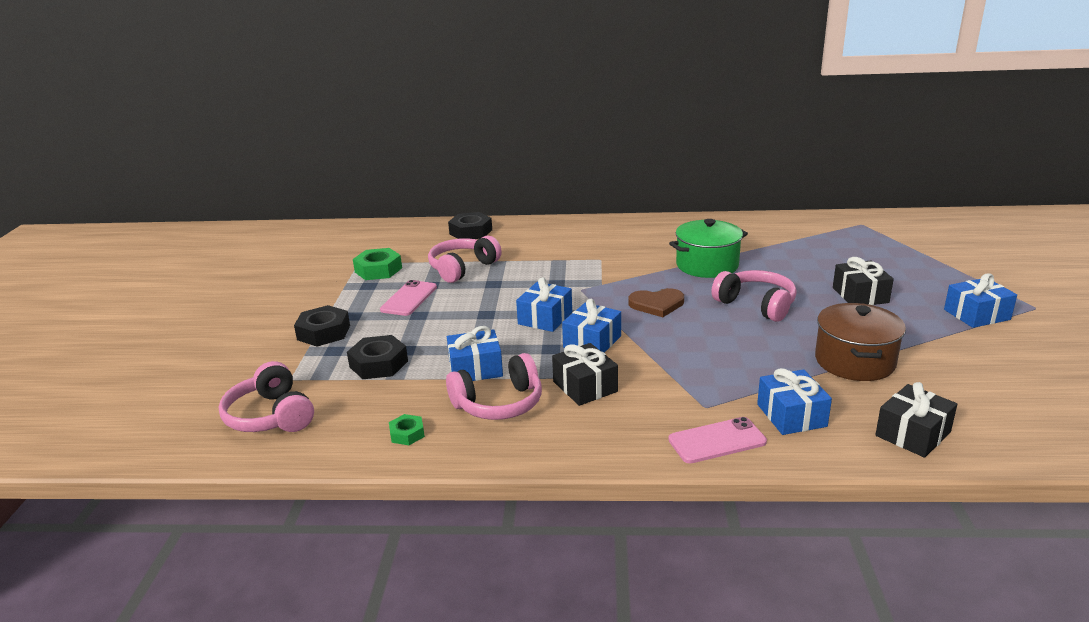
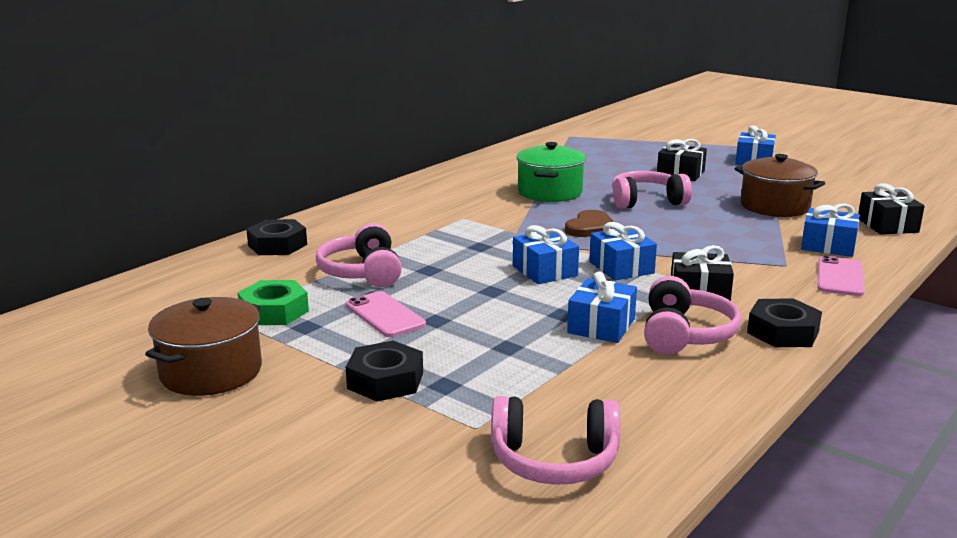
camera: 55 degrees left, 5 degrees down
(291, 287) = (211, 372): none -> brown pot
(378, 364) = (518, 368): black nut -> black nut (783, 332)
(407, 434) = (691, 391): green nut -> none

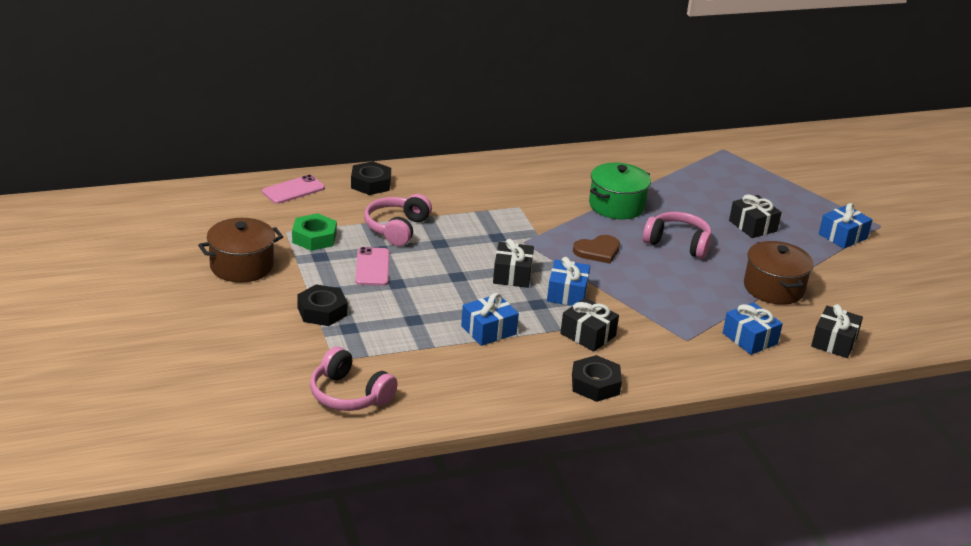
camera: 30 degrees right, 10 degrees up
(544, 271) = (512, 275): blue gift -> black gift
(684, 334) = (530, 358): pink headphones -> none
(840, 277) = (709, 365): pink phone -> pink phone (293, 190)

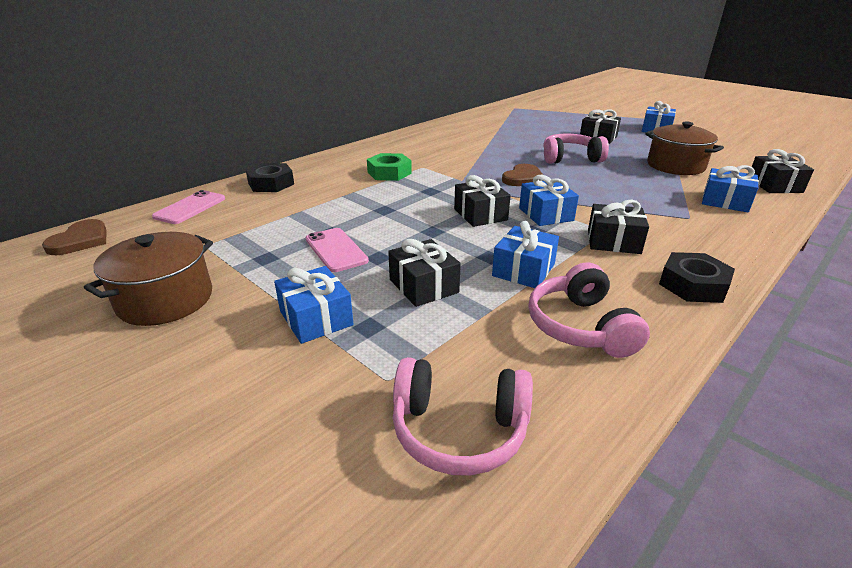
camera: 25 degrees left, 0 degrees up
(206, 197) = (80, 240): none -> brown heart
(314, 238) = (244, 242): green nut -> green nut (389, 173)
(322, 311) = (316, 318): black nut -> blue gift
(397, 228) = (329, 210): pink headphones -> pink headphones (581, 326)
(407, 315) = (423, 286): none -> black gift
(616, 206) = (494, 149): green pot -> none

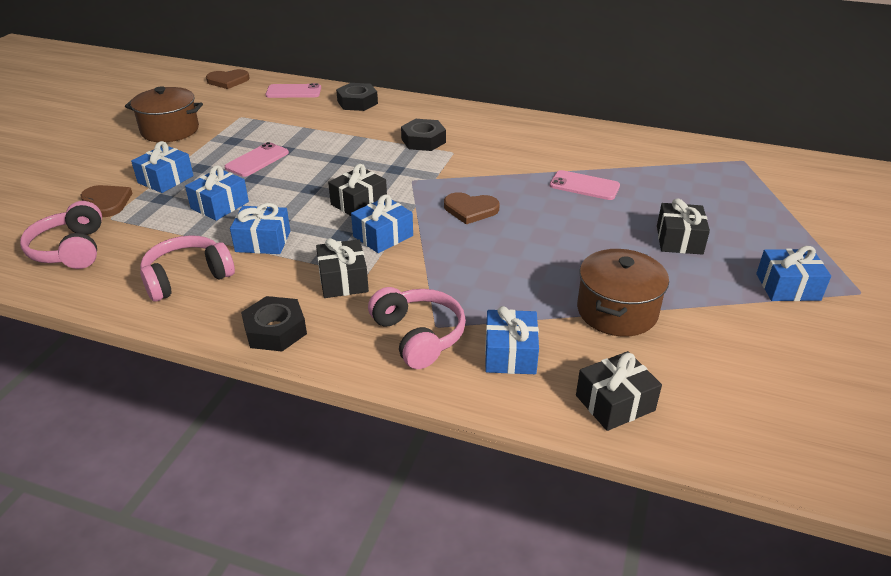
camera: 65 degrees right, 5 degrees up
(334, 379) = (107, 202): none -> brown heart
(389, 173) = (423, 141): green nut -> black nut
(423, 286) = (219, 205): black gift -> blue gift
(514, 143) = (584, 186): none -> pink phone
(570, 158) = (565, 229): pink headphones -> pink headphones (418, 336)

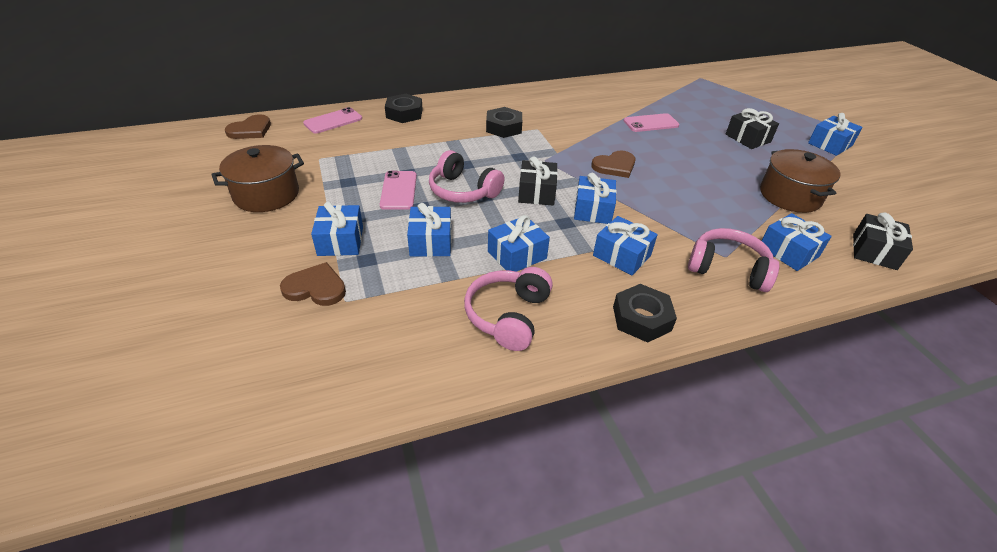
camera: 40 degrees left, 5 degrees up
(71, 249) = (356, 349): pink headphones -> pink headphones (463, 191)
(343, 280) = (622, 255): black gift -> blue gift

